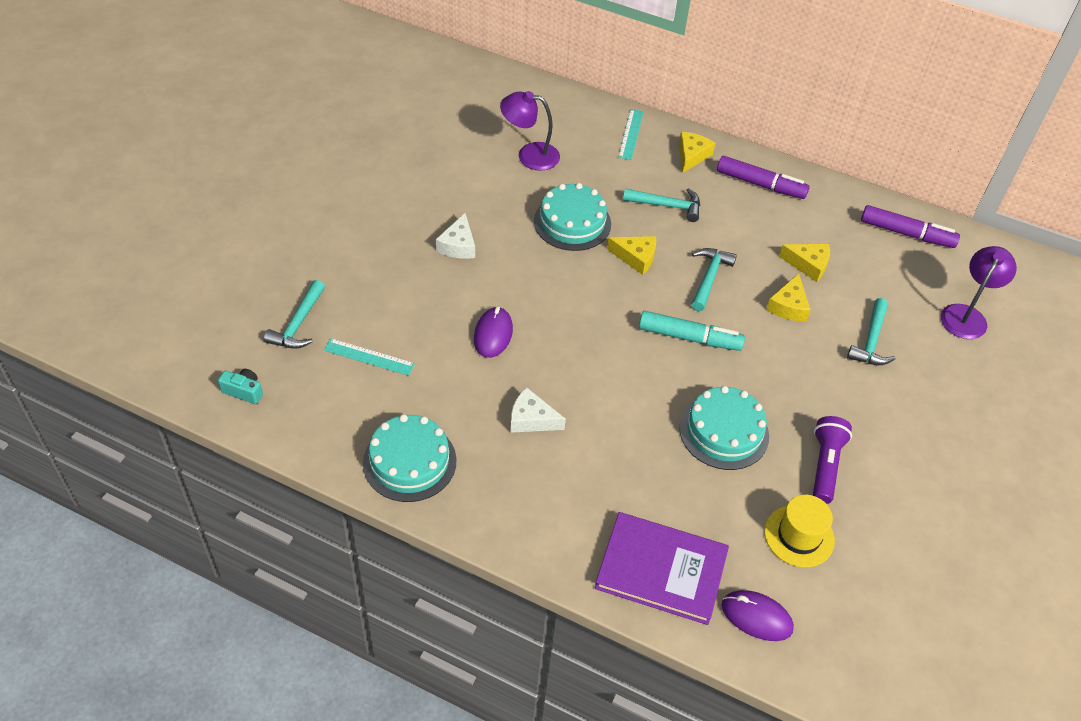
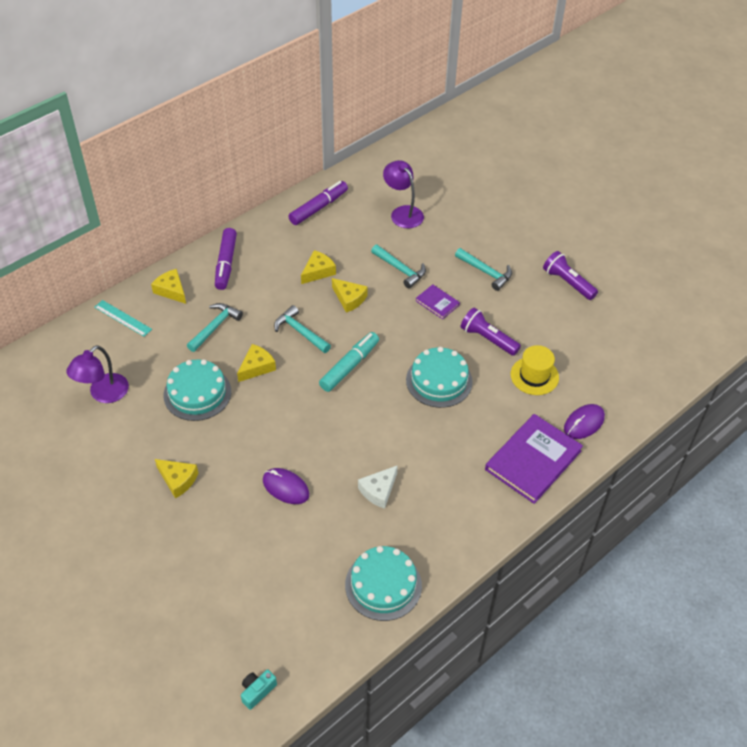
camera: 65 degrees left, 0 degrees up
(298, 324) = (202, 627): turquoise hammer -> turquoise hammer (485, 272)
(369, 357) = (266, 583): turquoise ruler -> none
(458, 245) = (178, 480): white cheese -> yellow cheese
(760, 184) = (226, 263): purple marker -> purple marker turned 135 degrees clockwise
(845, 394) = (437, 303): none -> purple book
(992, 534) = (567, 282): none -> purple flashlight

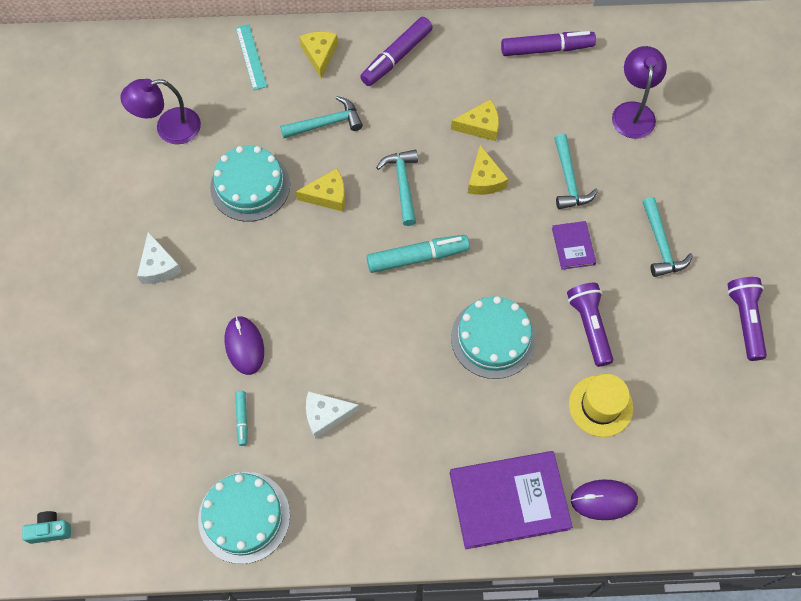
camera: 40 degrees right, 15 degrees up
(178, 480) = (158, 266): yellow cheese -> white cheese
(326, 530) = (242, 419): none -> turquoise marker

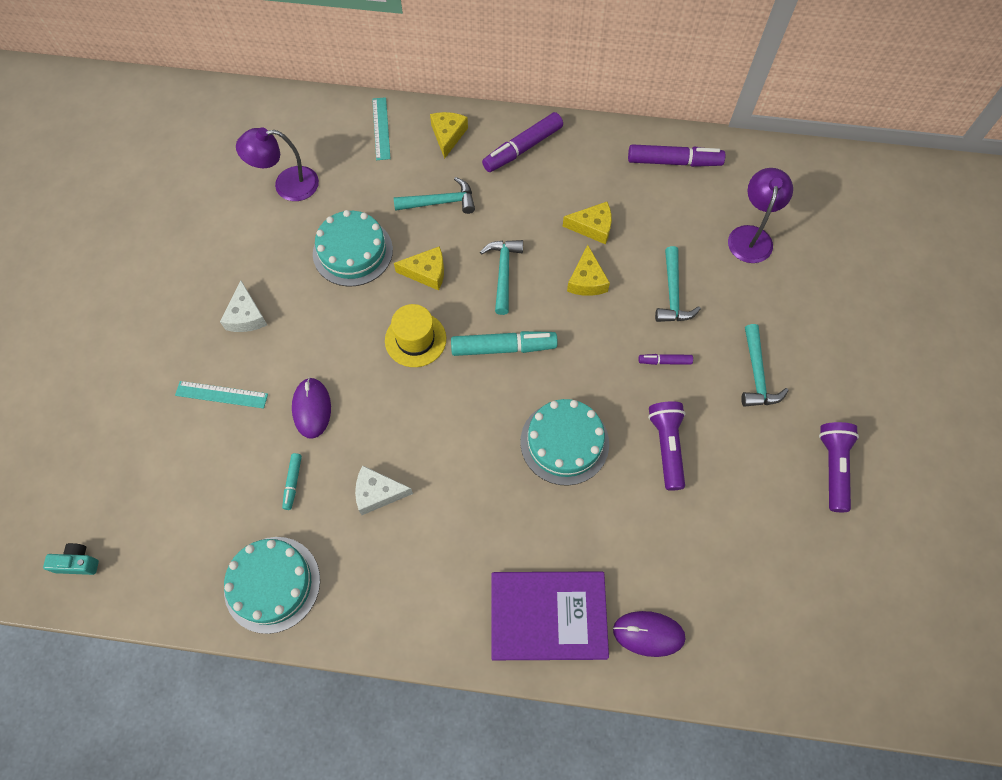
camera: 10 degrees right, 0 degrees up
(152, 347) = (221, 394): none -> turquoise ruler
(573, 246) = (665, 361): purple book -> purple marker
(600, 406) = (663, 532): yellow hat -> yellow hat (415, 339)

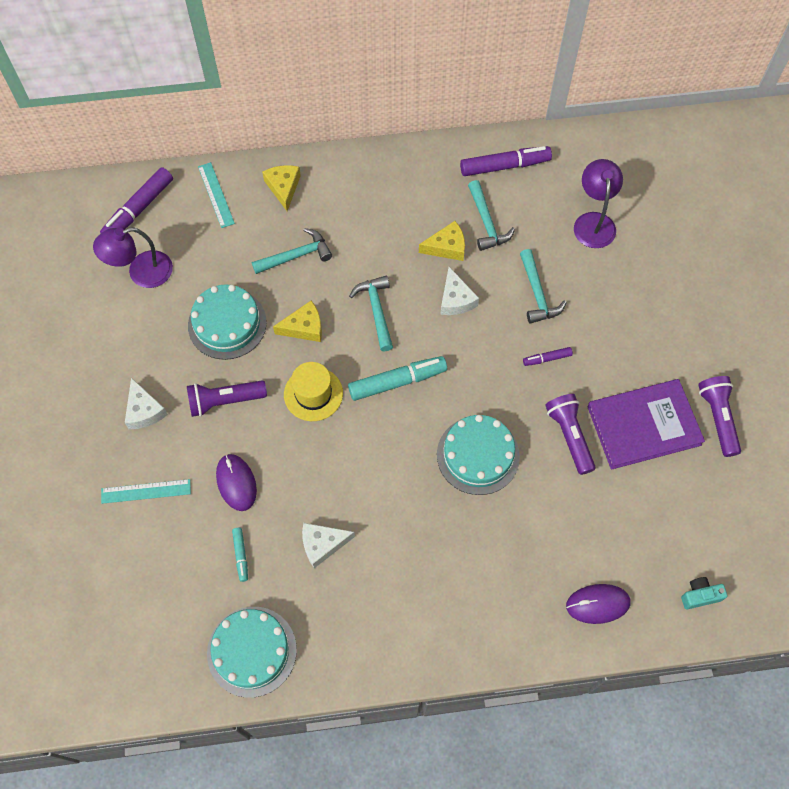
camera: 15 degrees left, 0 degrees up
(77, 563) = (62, 681): turquoise camera -> turquoise camera (700, 595)
(326, 325) = (224, 401): none -> purple flashlight
(523, 148) = (359, 184): purple marker -> purple marker (139, 209)
(548, 616) = (507, 612): purple book -> purple book (643, 425)
(587, 280) = (456, 299): yellow cheese -> white cheese
(756, 374) = (631, 350): turquoise hammer -> turquoise hammer (486, 222)

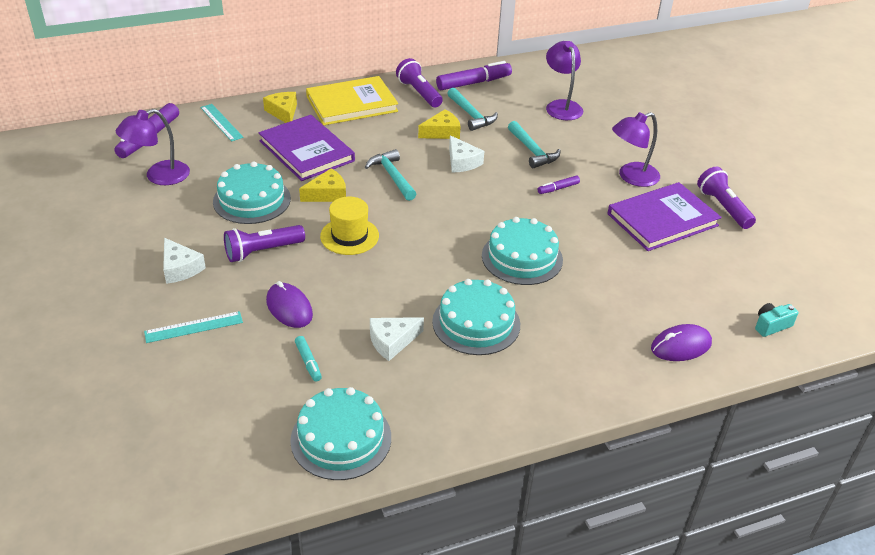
camera: 15 degrees left, 25 degrees down
(296, 256) = (306, 151): turquoise hammer -> purple book
(360, 184) = (352, 104): none -> yellow book
(397, 381) = (427, 218): turquoise marker -> none
(407, 536) = (476, 323): none -> turquoise cake
(569, 436) = (600, 234): purple flashlight -> purple flashlight (419, 93)
(633, 354) = (631, 177): none -> purple lamp

